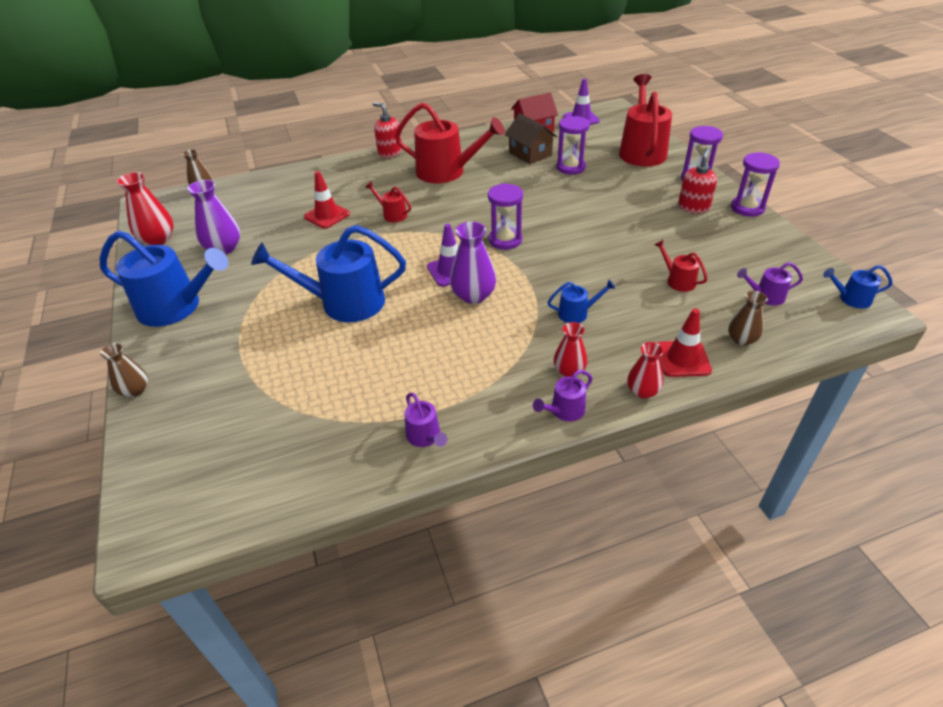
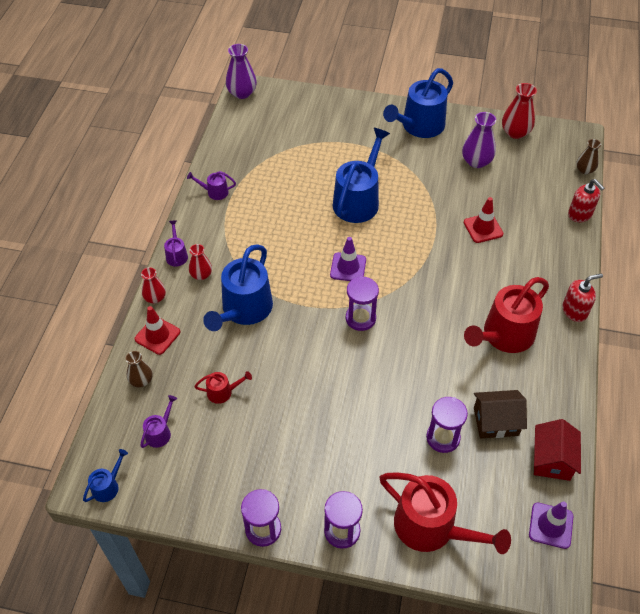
camera: 120 degrees right, 10 degrees up
(135, 390) = (351, 99): brown vase -> none
(392, 214) = (454, 267): red watering can -> none
(473, 295) = (310, 266): purple vase -> purple vase (242, 93)
(576, 313) = (244, 309): blue watering can -> blue watering can, size x2.20
(693, 207) = (299, 485): red soap dispenser -> red soap dispenser (580, 214)

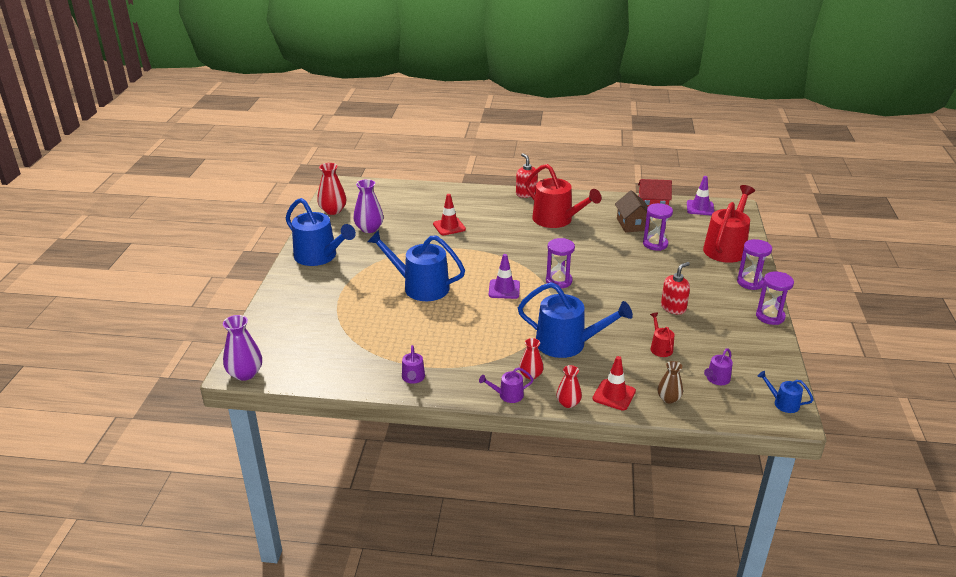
camera: 95 degrees left, 20 degrees down
(160, 433) = (716, 379): purple watering can -> purple watering can turned 75 degrees counterclockwise
(580, 214) = (430, 188): red soap dispenser -> red soap dispenser (673, 308)
(584, 170) = (380, 184): brown vase -> none

